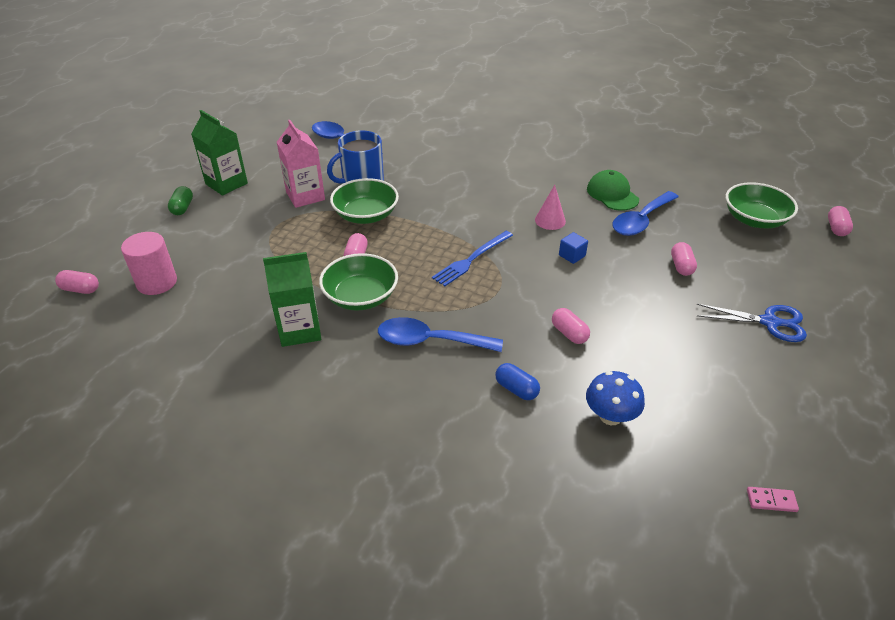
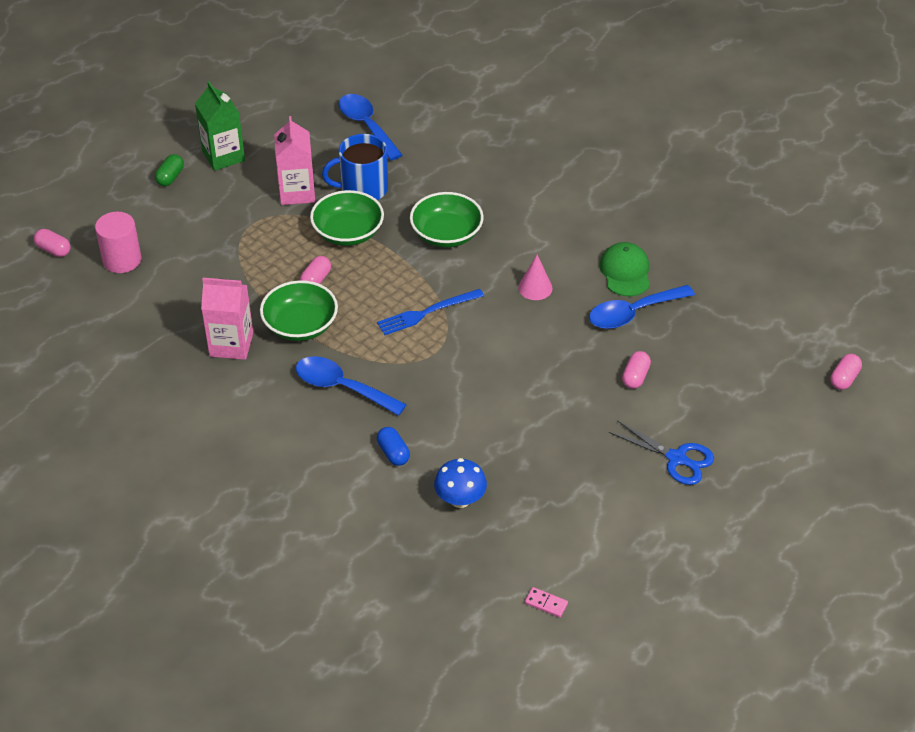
camera: 20 degrees right, 5 degrees up
(300, 330) = (231, 344): green carton -> pink carton
(569, 333) = (473, 415): pink capsule -> none
(572, 255) = (531, 335): blue cube -> none
(754, 219) = (760, 344): green bowl -> green bowl (446, 234)

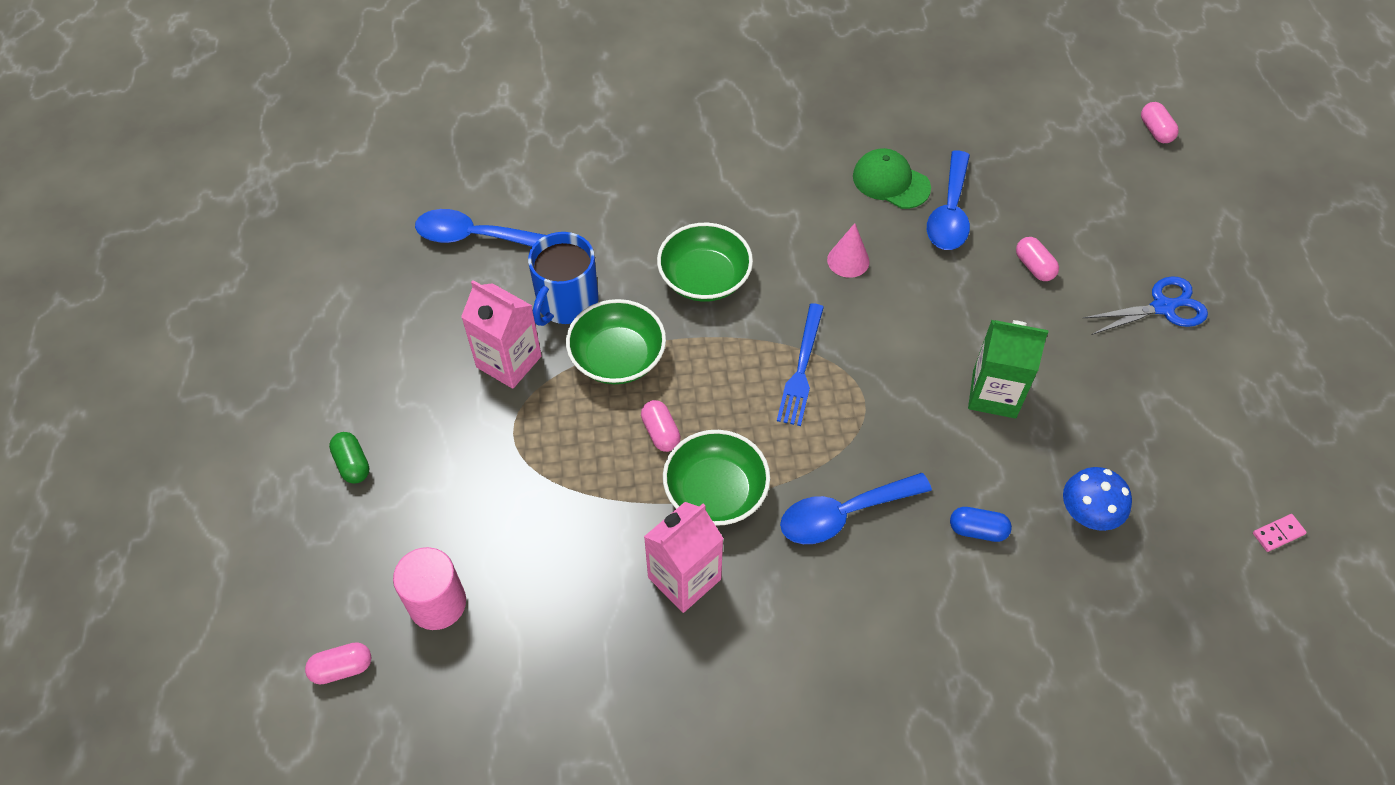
camera: 50 degrees left, 10 degrees up
(223, 156) = (376, 391): green carton -> green carton (994, 394)

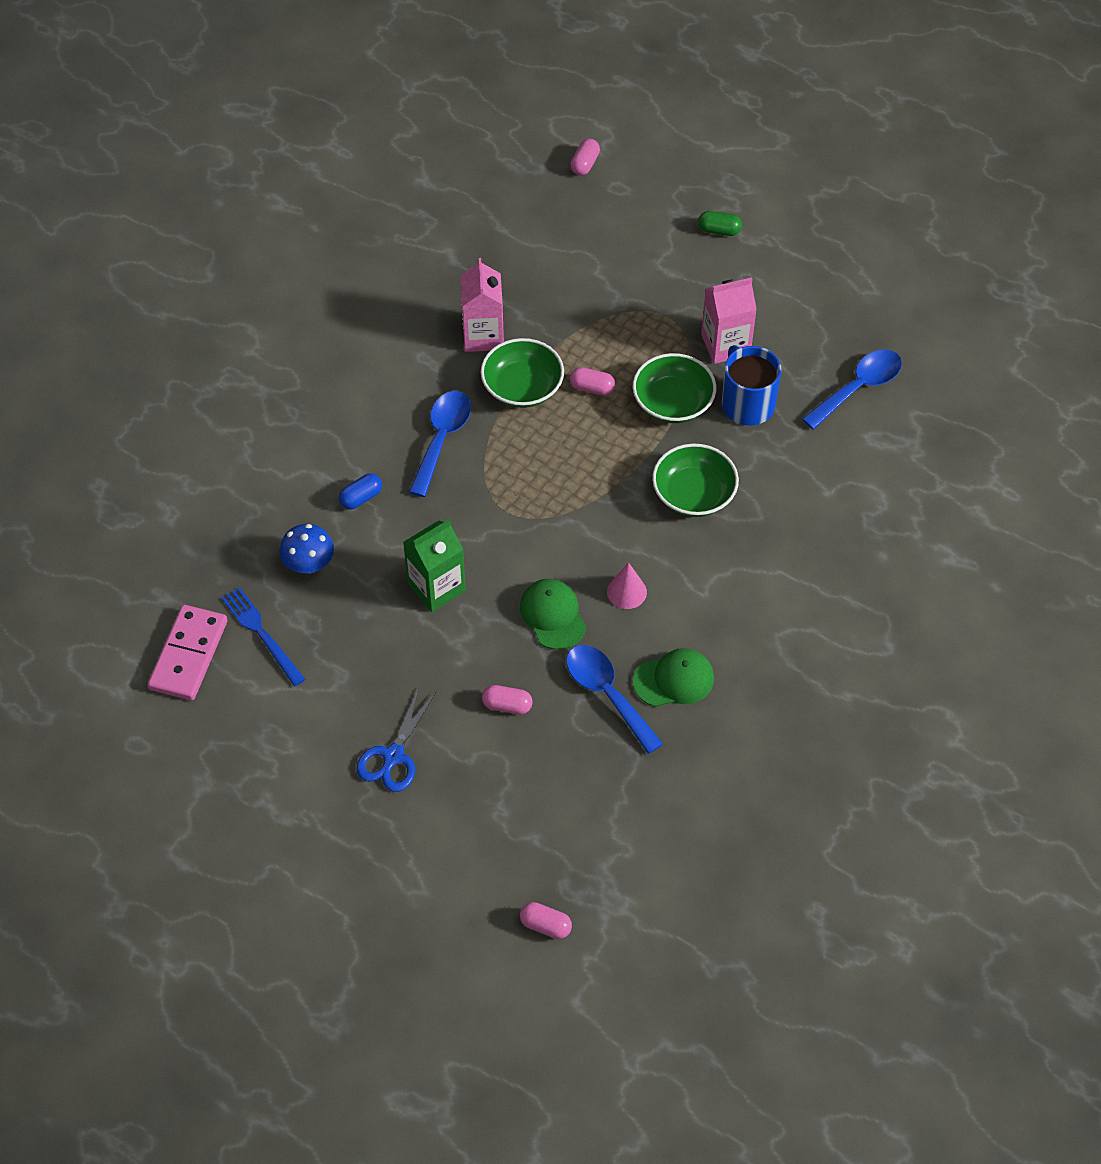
camera: 130 degrees right, 0 degrees up
(437, 603) = (583, 221): pink cylinder -> none
(801, 368) = (565, 495): blue fork -> blue fork (261, 634)
(924, 293) = (553, 615): none -> green cap
(1278, 534) = (188, 655): pink domino -> pink domino, size x2.47

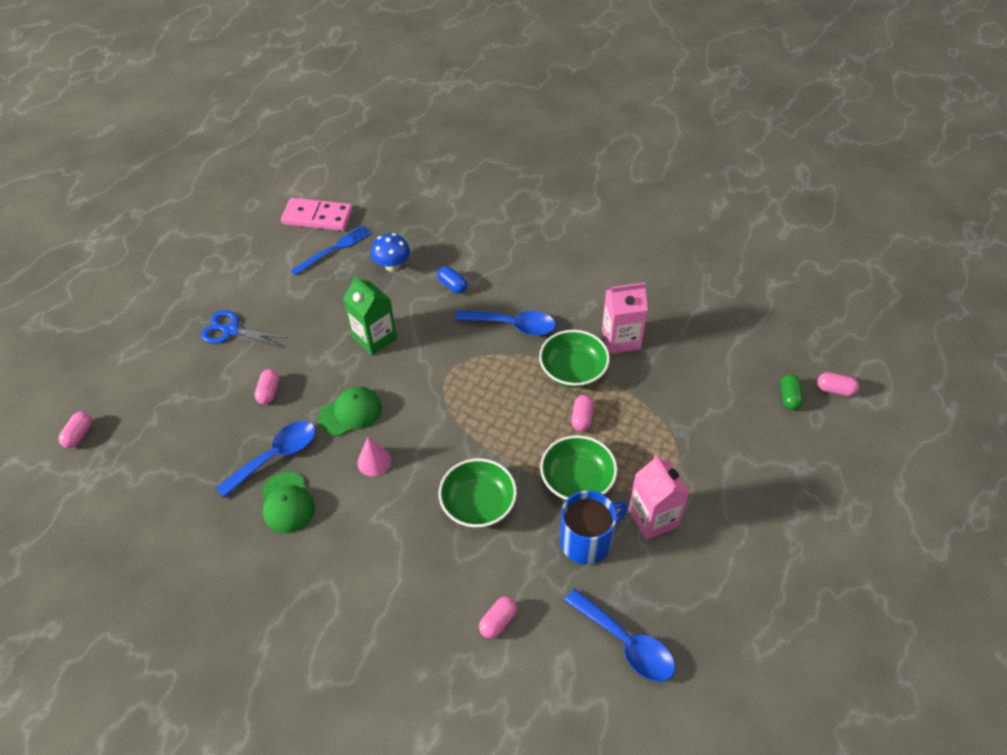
camera: 85 degrees right, 5 degrees down
(719, 230) = (793, 503): green capsule -> green capsule (789, 397)
(831, 488) = (498, 621): none -> pink capsule

